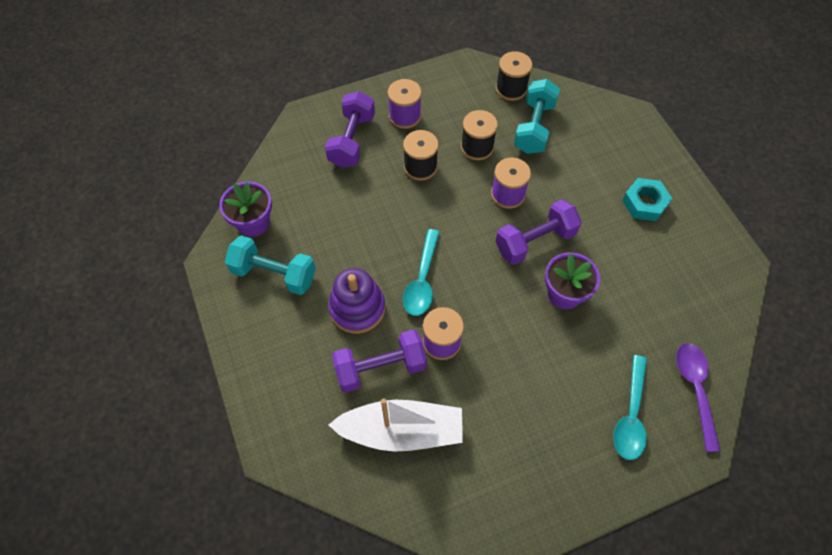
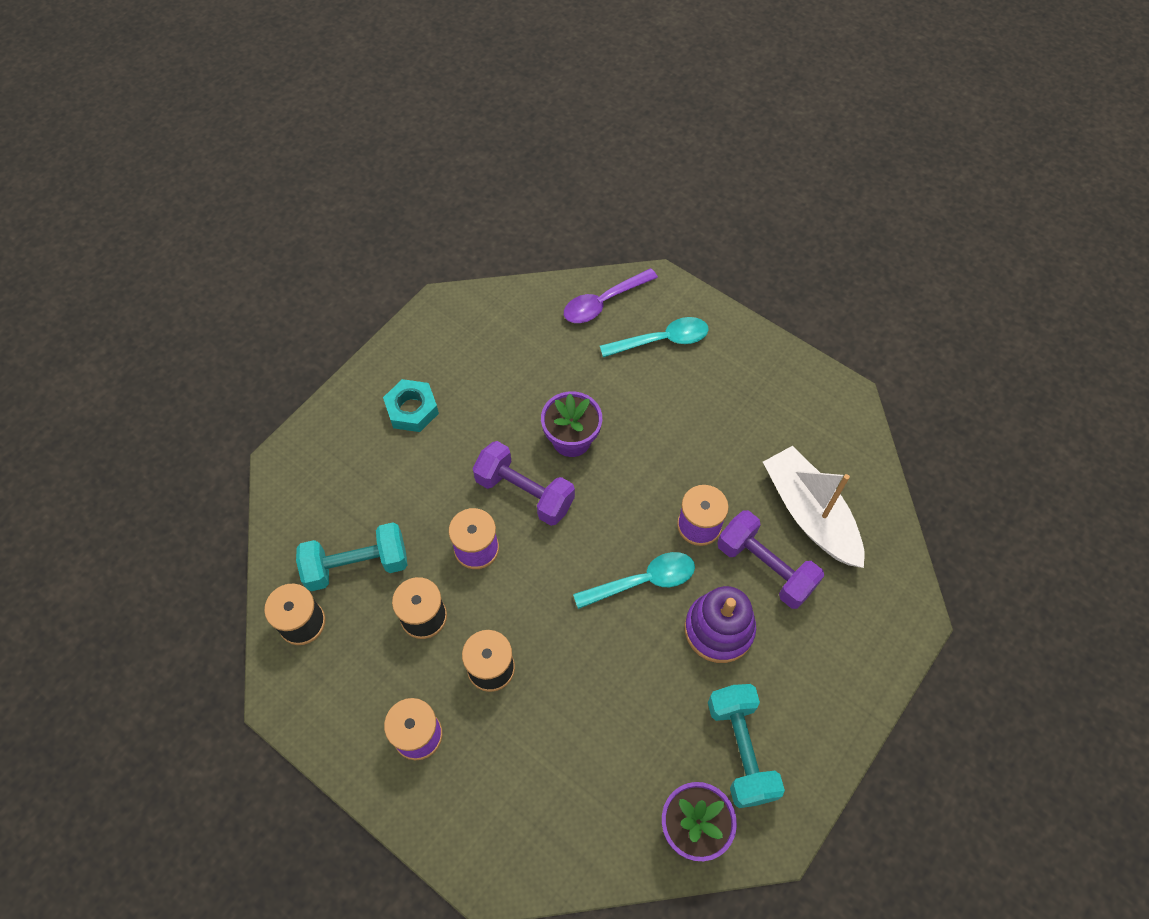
camera: 120 degrees left, 0 degrees up
(352, 140) = (495, 782): purple dumbbell -> none

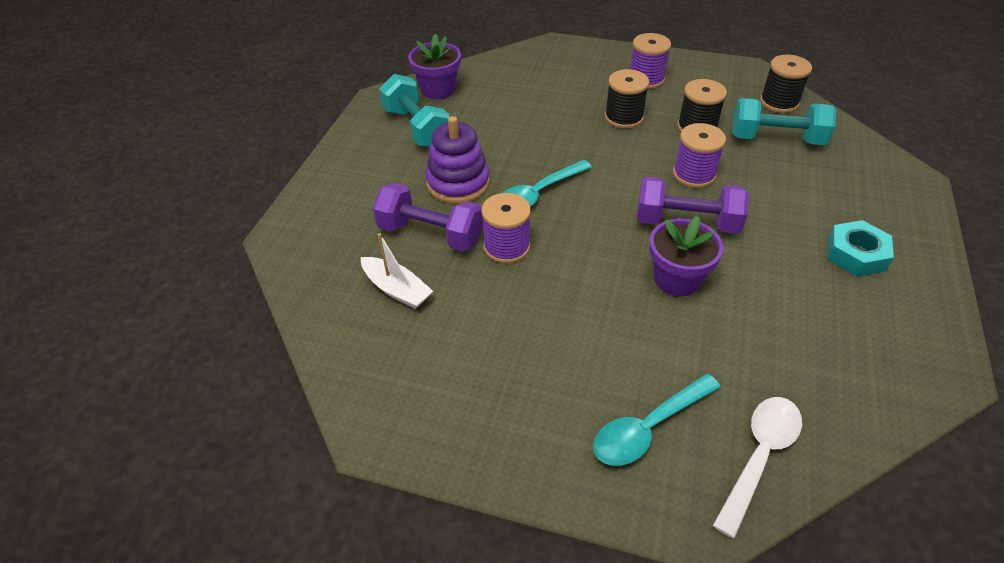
camera: 160 degrees right, 15 degrees down
(357, 565) = (776, 139): turquoise dumbbell -> turquoise dumbbell turned 45 degrees clockwise
(603, 302) = (759, 456): purple spoon -> white spoon
(809, 514) = (397, 289): white boat -> white boat, size x0.58

